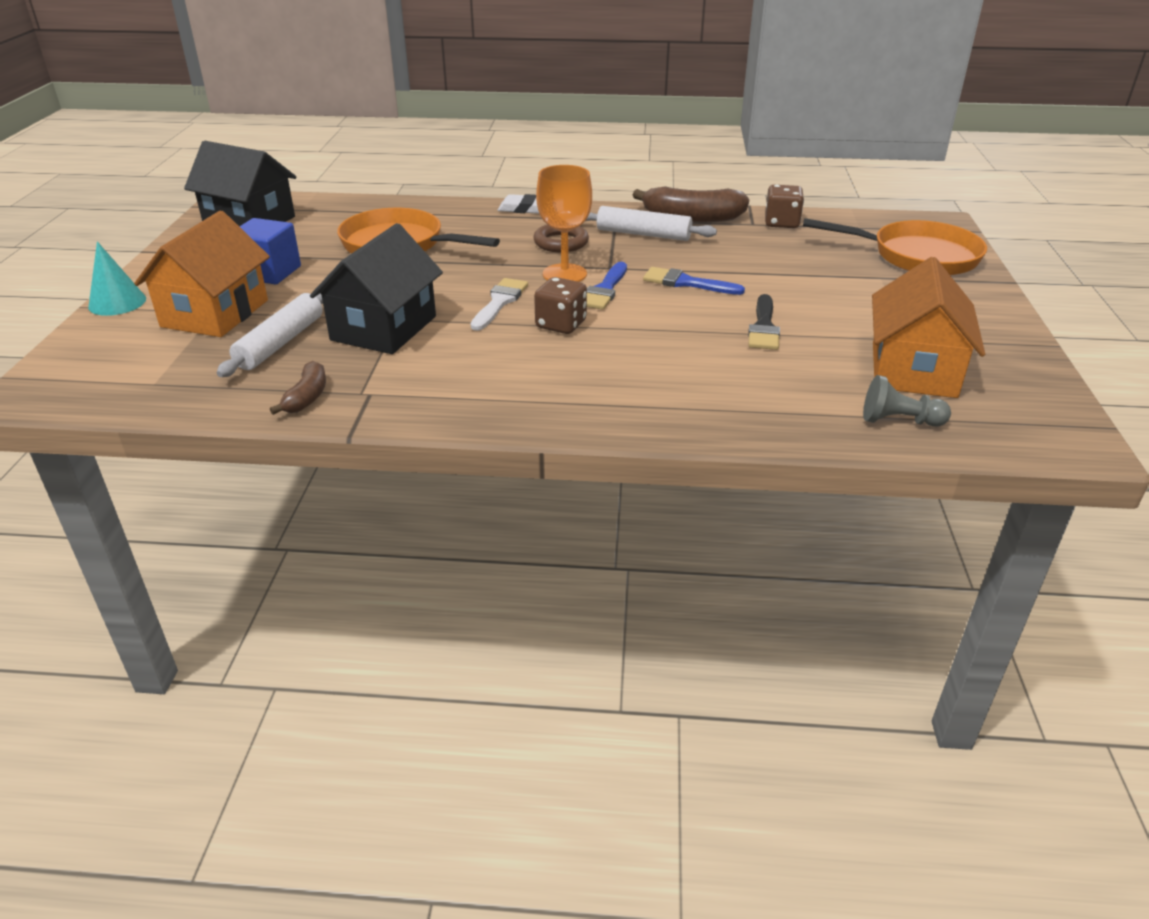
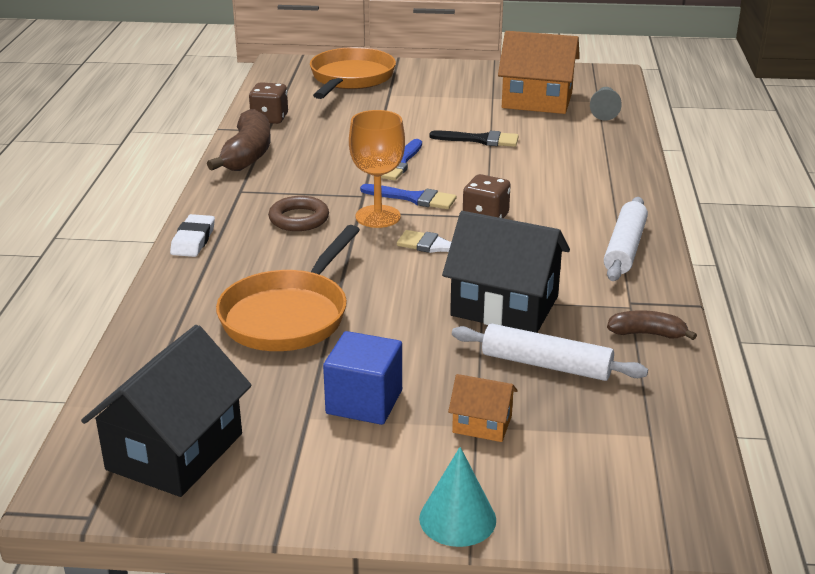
camera: 90 degrees left, 5 degrees down
(215, 313) = (482, 424): orange house -> orange house, size x0.49
(643, 234) = (284, 178): white rolling pin -> white rolling pin (624, 248)

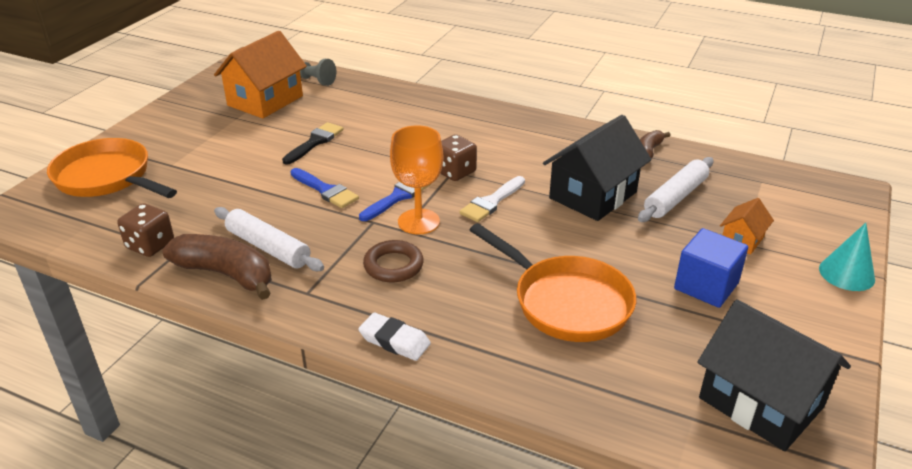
camera: 70 degrees left, 5 degrees up
(624, 248) = (535, 130): white rolling pin -> white rolling pin (268, 248)

